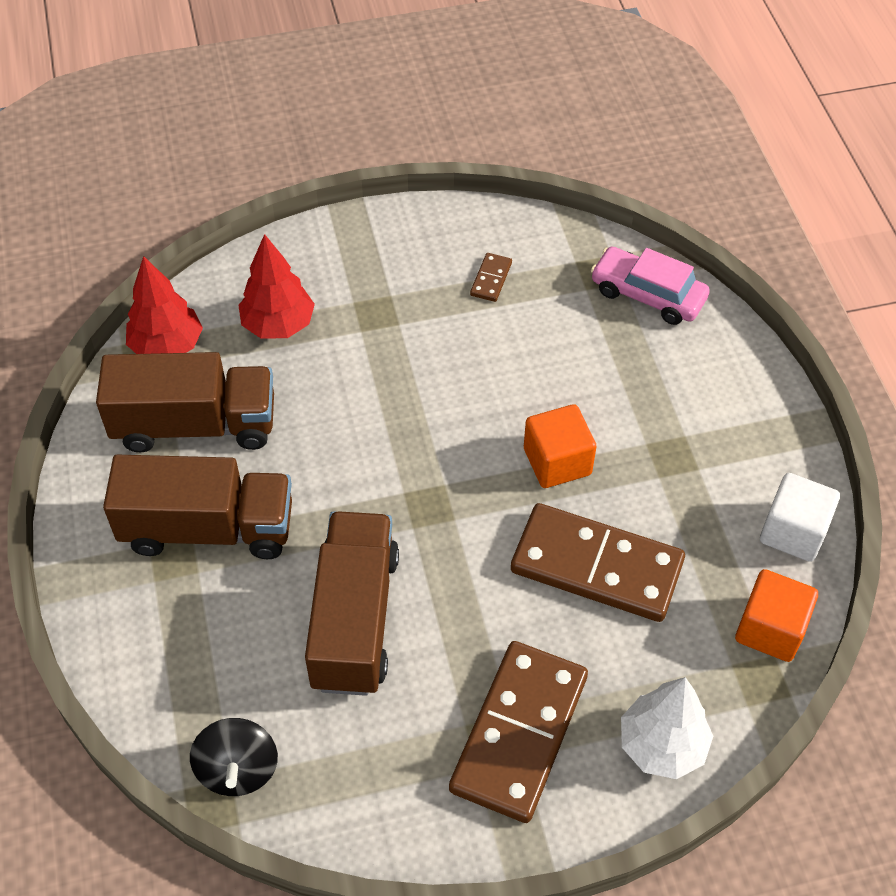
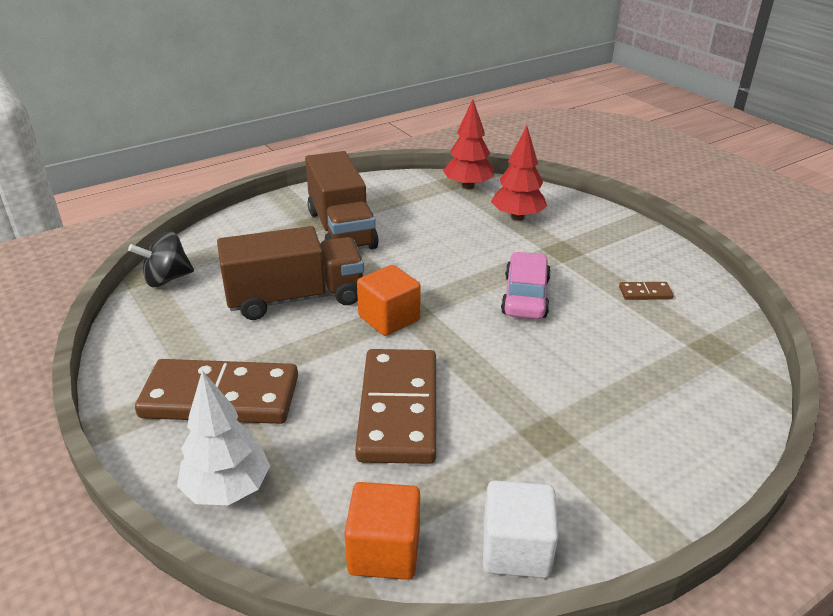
camera: 70 degrees right, 20 degrees down
(195, 425) = (416, 208): brown truck -> none
(557, 461) = (492, 364): orange cube -> orange cube (389, 318)
(647, 295) = (719, 382): pink car -> pink car (525, 296)

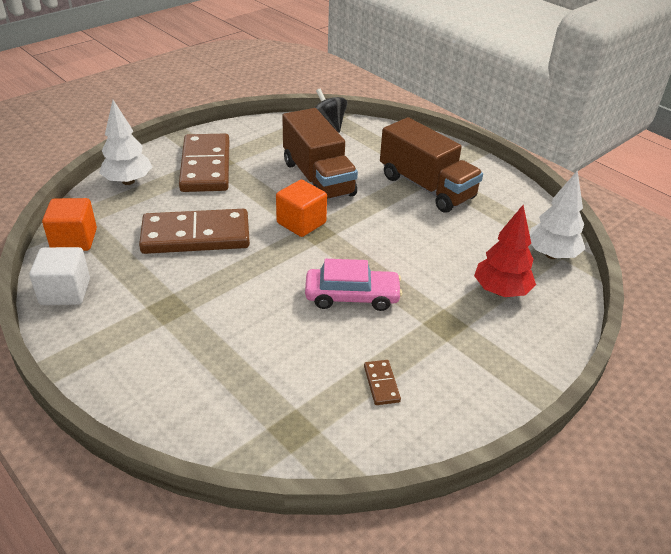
camera: 80 degrees right, 5 degrees up
(341, 229) = (426, 187): brown truck -> brown truck turned 105 degrees counterclockwise
(468, 186) = (551, 254): red tree -> white tree

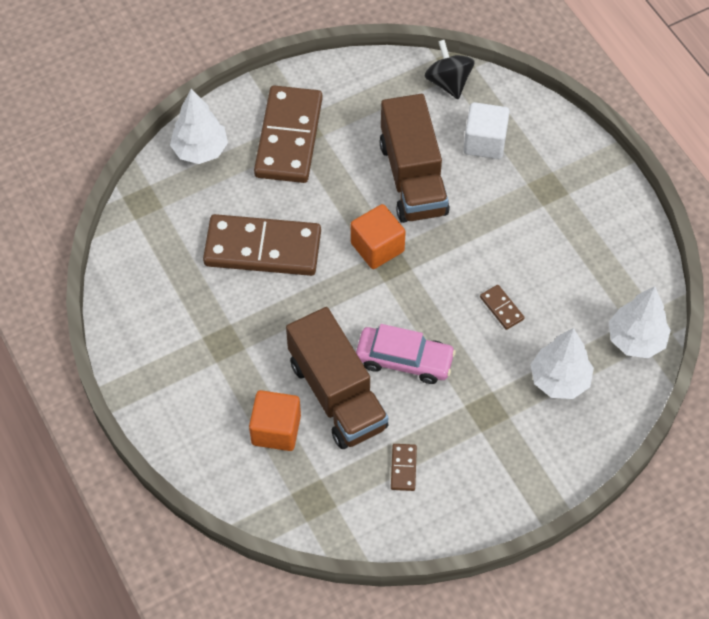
camera: 15 degrees right, 20 degrees up
(65, 292) = (128, 305): white cube -> white cube (484, 142)
(74, 240) = (139, 234): orange cube -> orange cube (276, 430)
(426, 187) = (534, 212): brown truck -> brown truck (337, 394)
(426, 249) = (501, 308): none -> brown domino
(501, 291) = (559, 380): red tree -> white tree

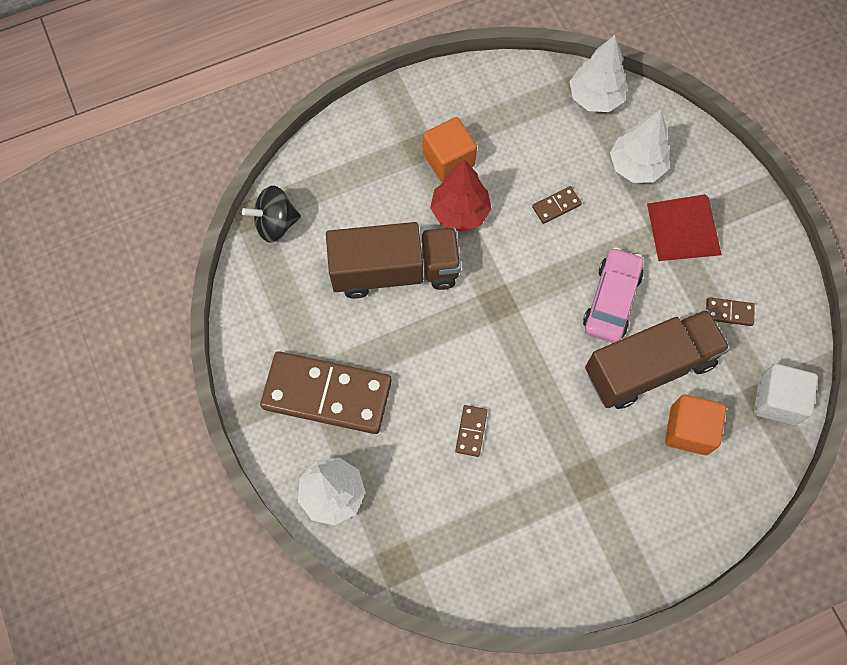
camera: 85 degrees left, 10 degrees up
(262, 248) = (471, 431): brown domino -> brown domino, size x0.40
(377, 247) = (478, 314): orange cube -> orange cube (448, 160)
(482, 226) = (460, 212): none -> red tree
(484, 142) = (357, 198): white cube -> white cube (777, 400)
(493, 426) = (684, 229): none -> red pyramid

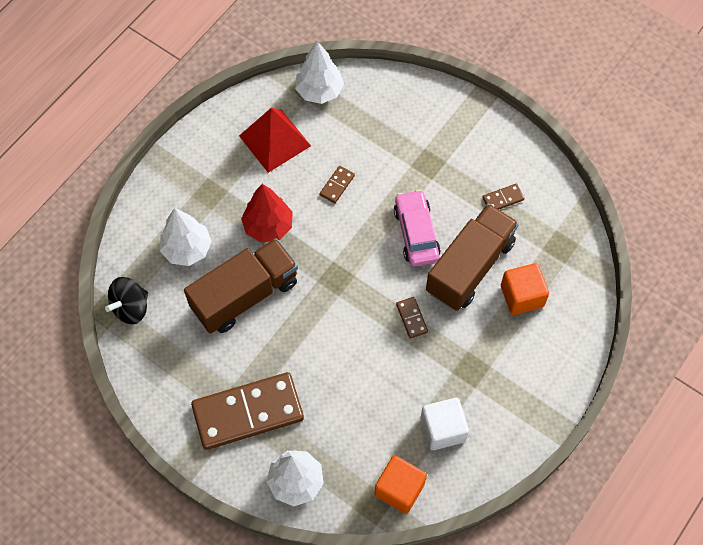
camera: 30 degrees left, 5 degrees down
(448, 160) = (236, 191): orange cube -> orange cube (399, 489)
(471, 431) = (370, 380): brown domino -> brown domino (411, 318)
(636, 166) = (378, 127): white tree -> white tree (187, 249)
(684, 229) = (438, 155): red pyramid -> red pyramid (274, 140)
(777, 400) = (569, 243): white cube -> white cube (442, 429)

